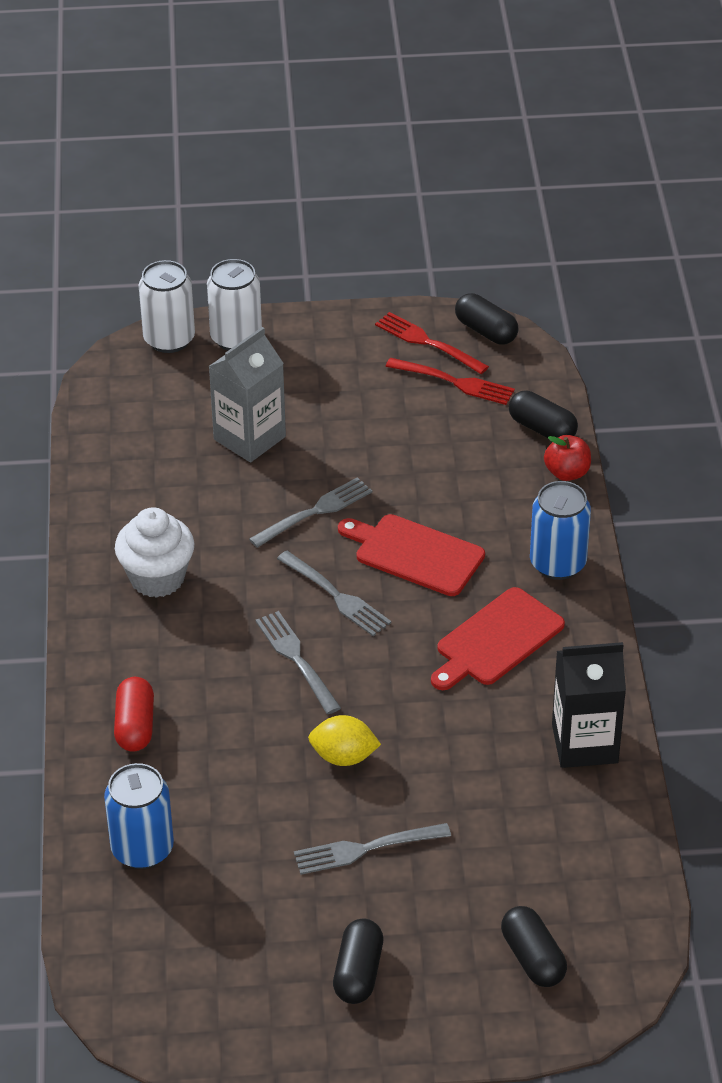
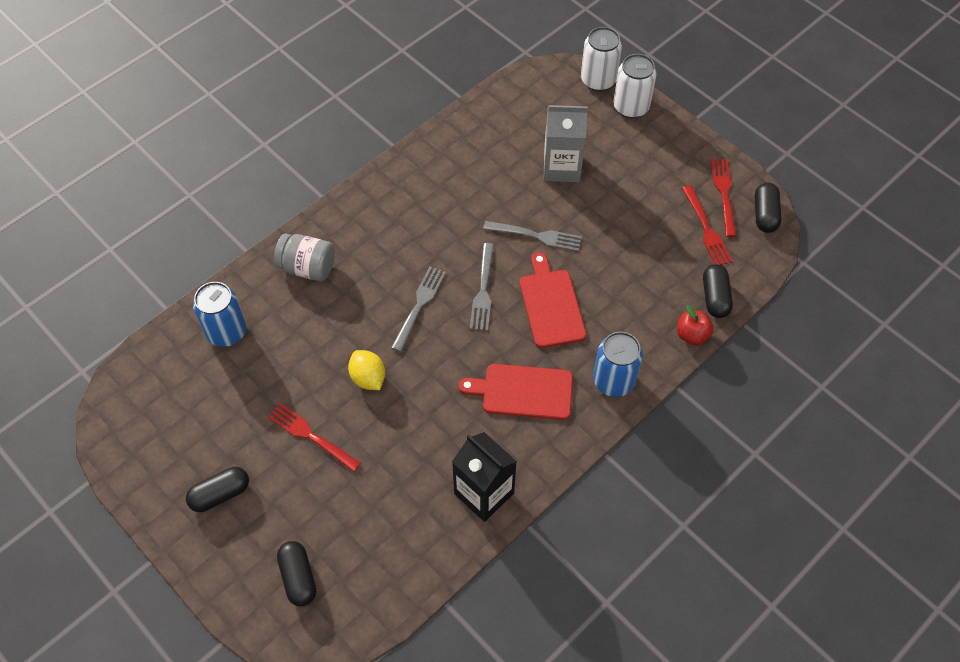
camera: 50 degrees right, 15 degrees up
(135, 726) = (307, 268): red capsule -> grey jar
(157, 578) = (419, 202): white cupcake -> none
(366, 849) = (311, 436): grey fork -> red fork
(533, 958) = (298, 577): black capsule -> black capsule turned 45 degrees counterclockwise

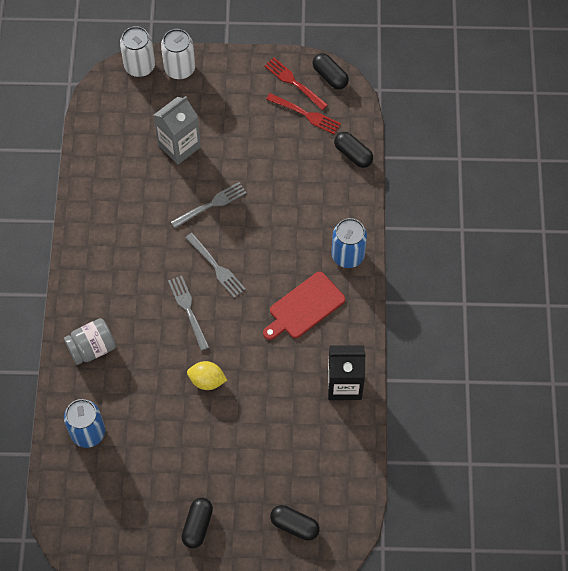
camera: 45 degrees left, 5 degrees up
(311, 436) = (212, 444): red fork -> none
(551, 305) = (265, 241): red cutting board -> none
(692, 335) = (363, 189): red apple -> none

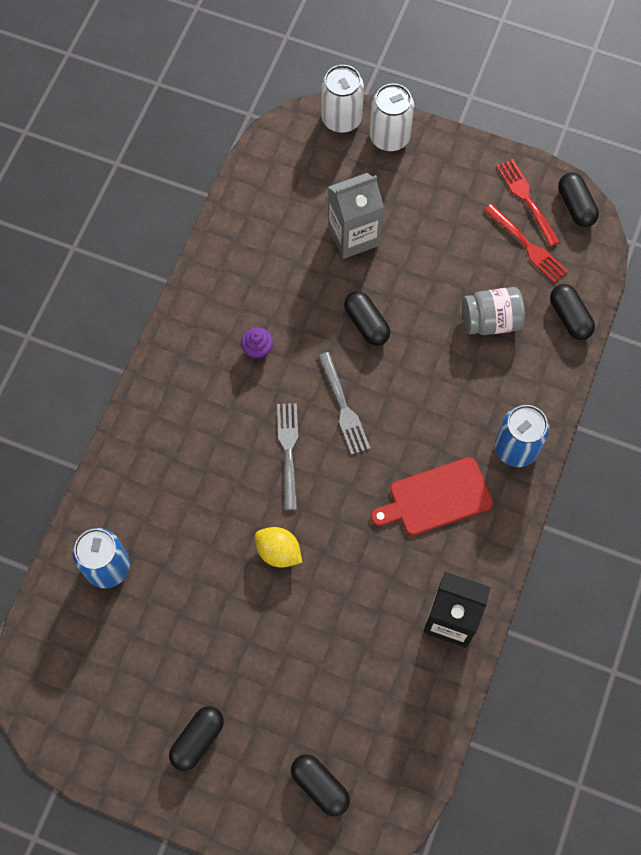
camera: 20 degrees right, 5 degrees up
(92, 348) = (152, 459): grey jar -> grey jar (491, 321)
(139, 247) = (257, 350): none -> purple cupcake
(211, 204) = (366, 324): grey fork -> black capsule

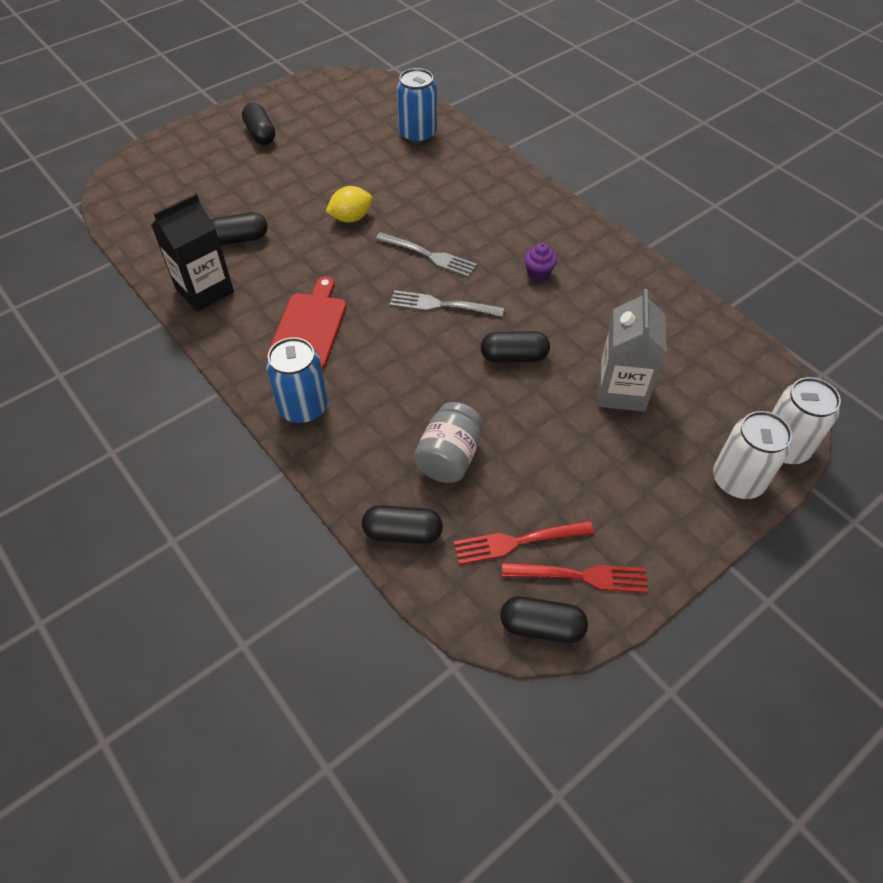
camera: 120 degrees right, 15 degrees down
(320, 786) = (171, 175): black capsule -> black capsule (239, 239)

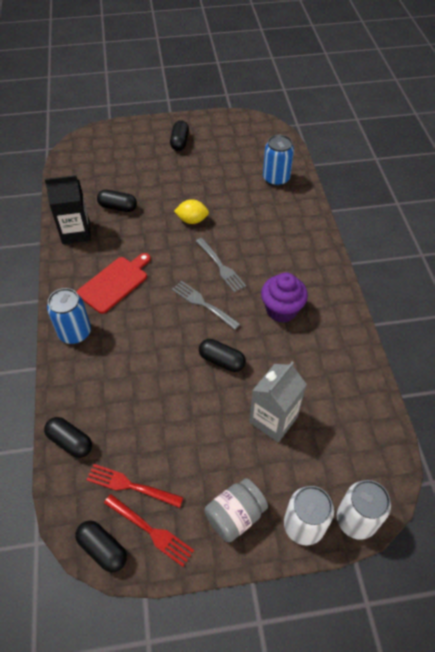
camera: 30 degrees right, 0 degrees up
(449, 457) = (132, 408): grey jar -> grey jar (235, 516)
(538, 273) = (281, 310): purple cupcake -> purple cupcake, size x1.88

